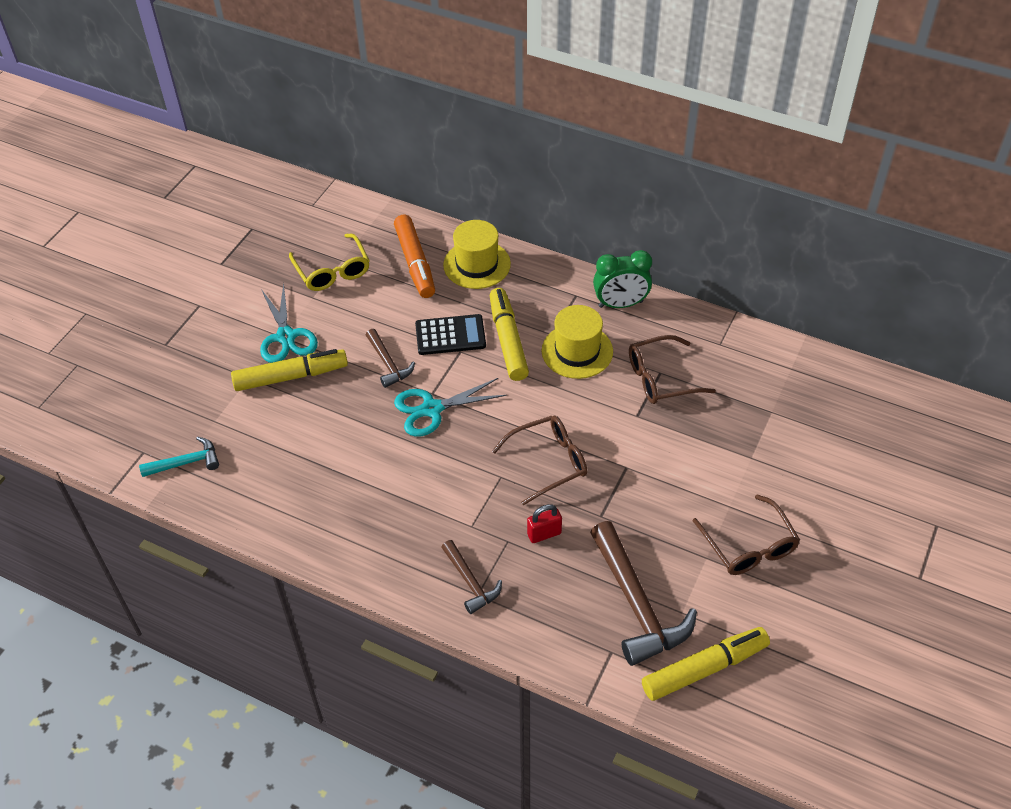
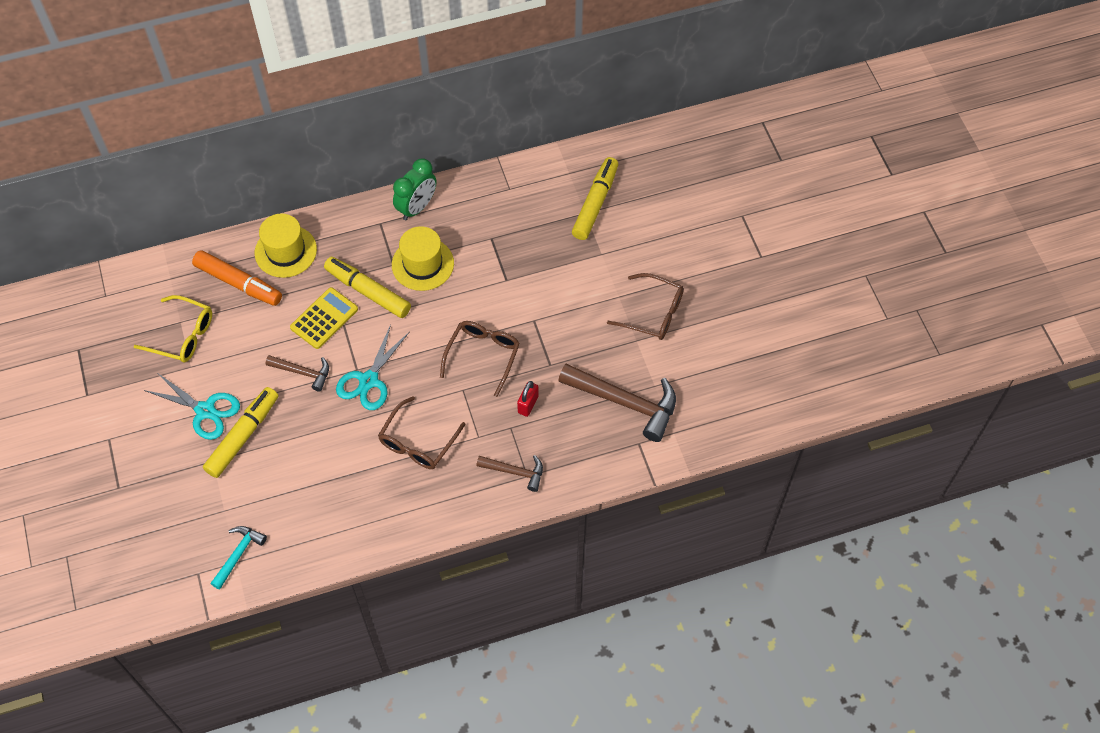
camera: 45 degrees left, 10 degrees up
(450, 335) = (324, 318): black calculator -> yellow calculator
(661, 378) = (496, 242): brown glasses -> brown glasses (418, 442)
(704, 668) = (698, 408): yellow marker -> yellow marker (595, 203)

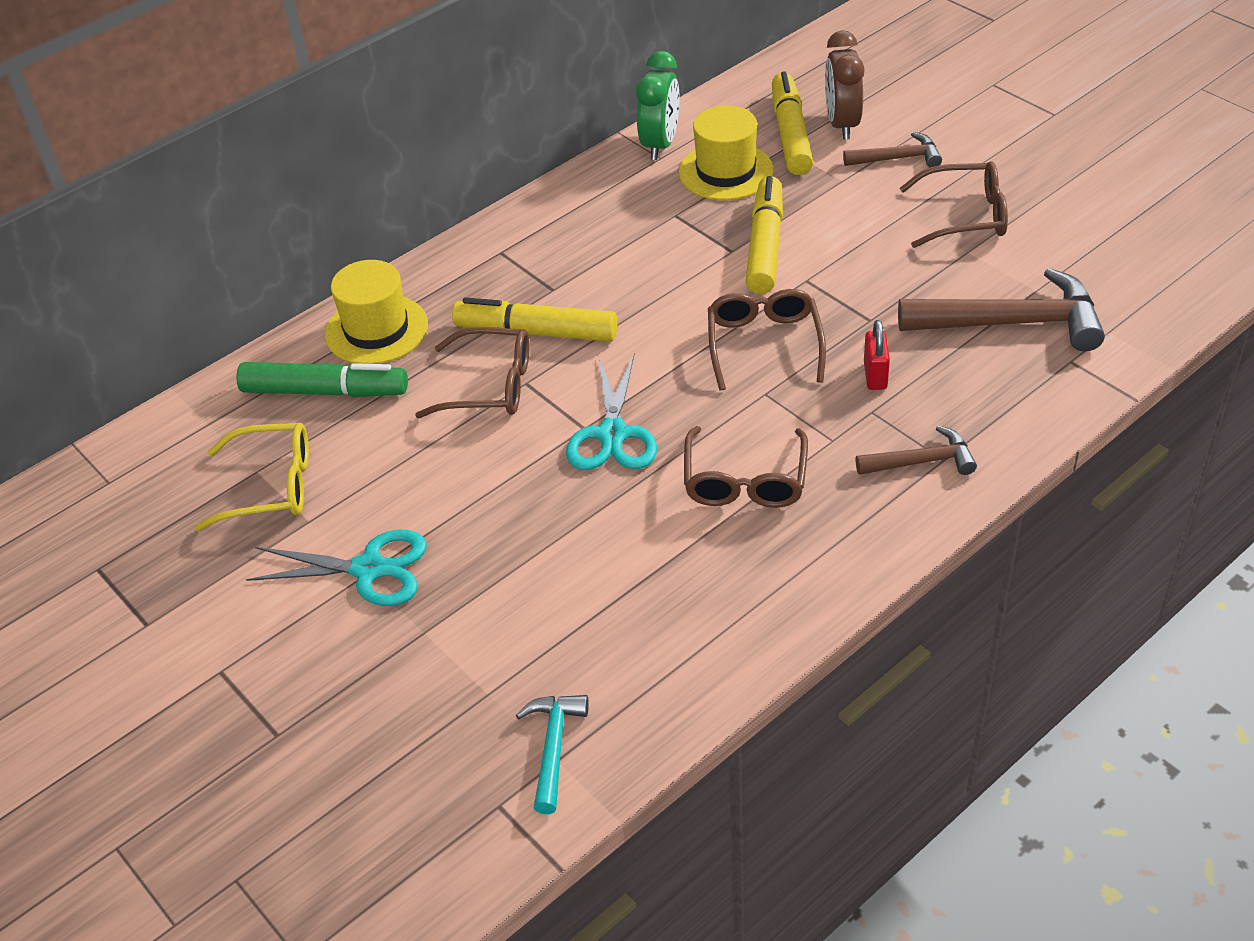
camera: 20 degrees left, 15 degrees down
(238, 283) = (325, 391): orange marker -> green marker
(243, 436) = (455, 579): yellow marker -> yellow marker (765, 245)
(303, 372) = (501, 462): brown hammer -> brown hammer (898, 158)
(324, 318) = (490, 386): yellow calculator -> brown glasses
(417, 207) = (543, 218): green clock -> green clock (660, 144)
(422, 264) = (596, 274): yellow hat -> yellow hat (726, 171)
(630, 209) = (842, 124): none -> brown clock

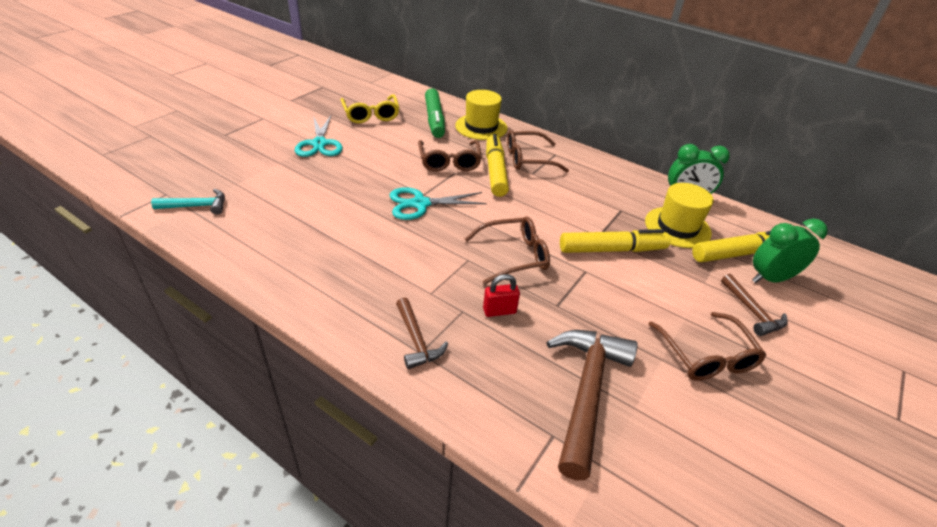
camera: 70 degrees right, 5 degrees down
(745, 481) = (388, 256): brown glasses -> brown glasses (528, 159)
(842, 124) = (771, 278): brown clock -> green clock
(1012, 323) = (586, 392): brown hammer -> brown hammer turned 150 degrees counterclockwise

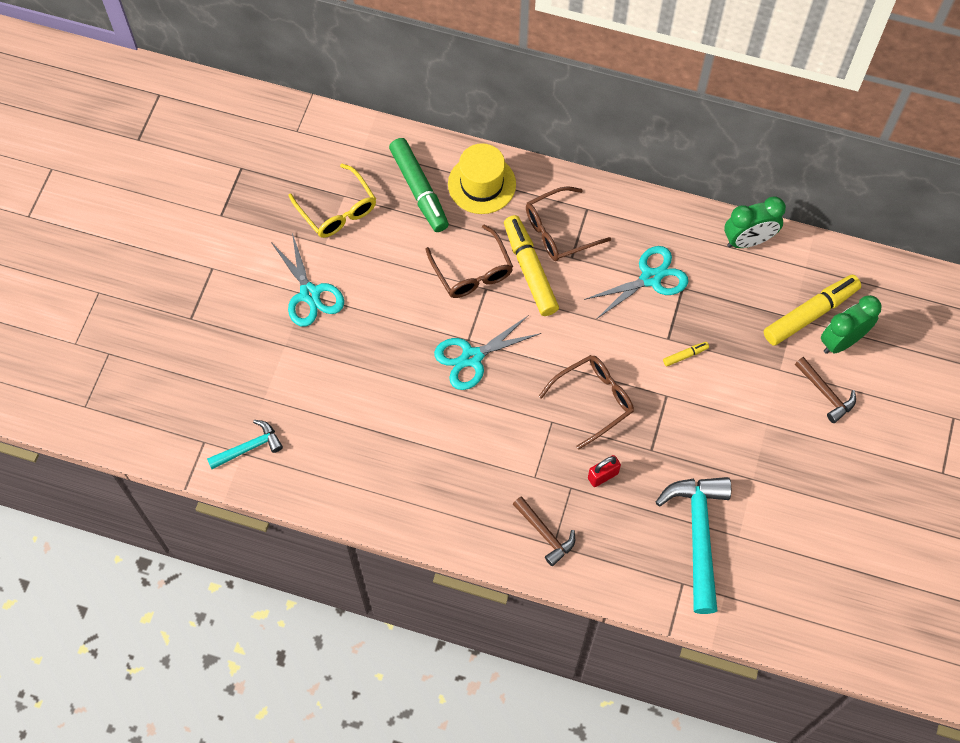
camera: 15 degrees left, 25 degrees up
(586, 392) = (698, 535): brown hammer -> turquoise hammer
(594, 198) = (650, 278): none -> turquoise scissors
(612, 250) = (685, 355): yellow marker -> yellow marker, size x0.43
(677, 227) = (745, 295): yellow hat -> none
(706, 356) = (789, 462): brown glasses -> none

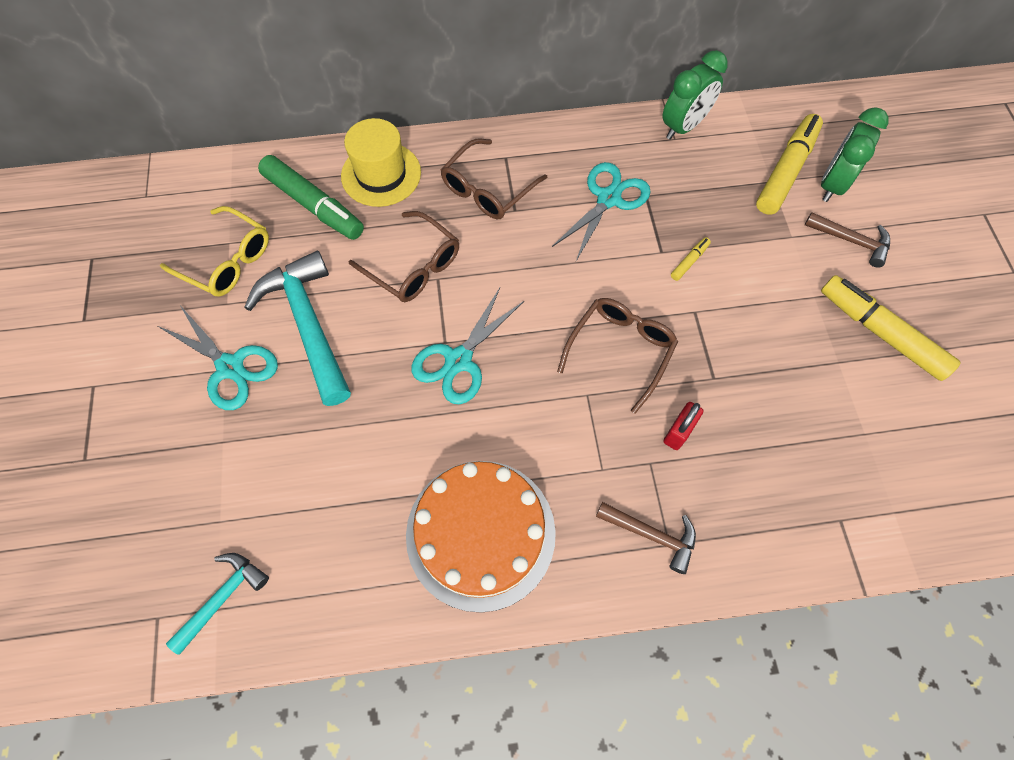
camera: 25 degrees left, 0 degrees up
(430, 481) = (480, 533): none -> orange cake
(530, 270) = (477, 240): yellow marker -> yellow marker (880, 332)
(698, 535) = (822, 453): turquoise hammer -> turquoise hammer (308, 324)

